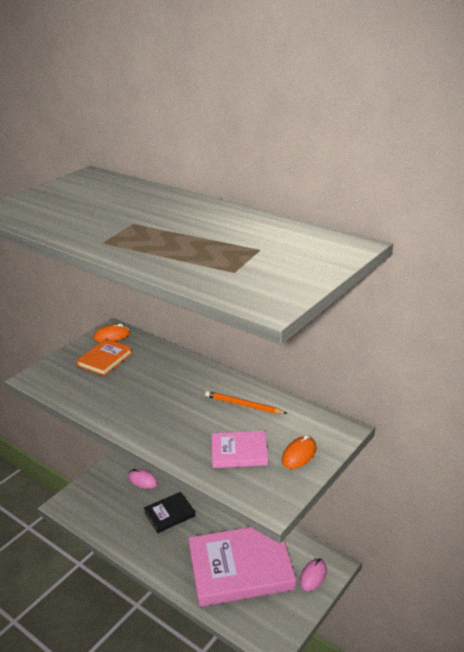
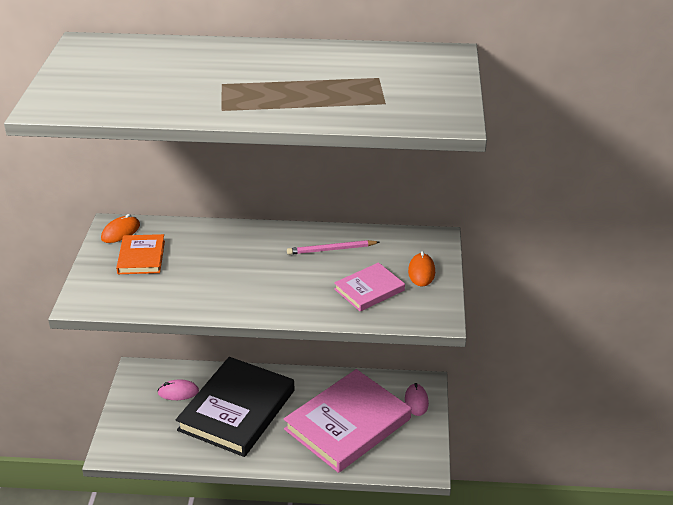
camera: 35 degrees left, 5 degrees up
(169, 514) = (237, 410): black book -> black book, size x2.08
(243, 405) = (331, 250): orange pencil -> pink pencil

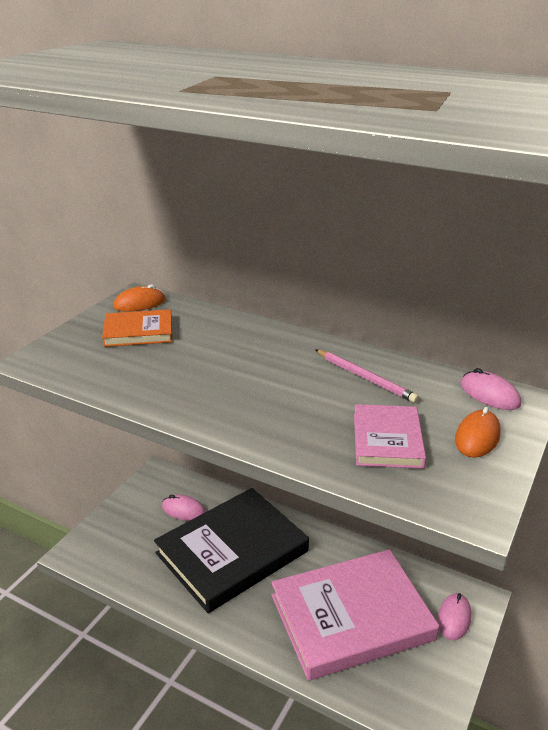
camera: 25 degrees right, 5 degrees down
(141, 257) = (138, 332): orange book -> orange book turned 60 degrees clockwise
(331, 250) = (365, 378): pink pencil -> pink pencil turned 150 degrees counterclockwise
(369, 290) = (387, 440): pink book -> pink book turned 75 degrees counterclockwise
(416, 240) = (489, 394): none -> pink mouse

